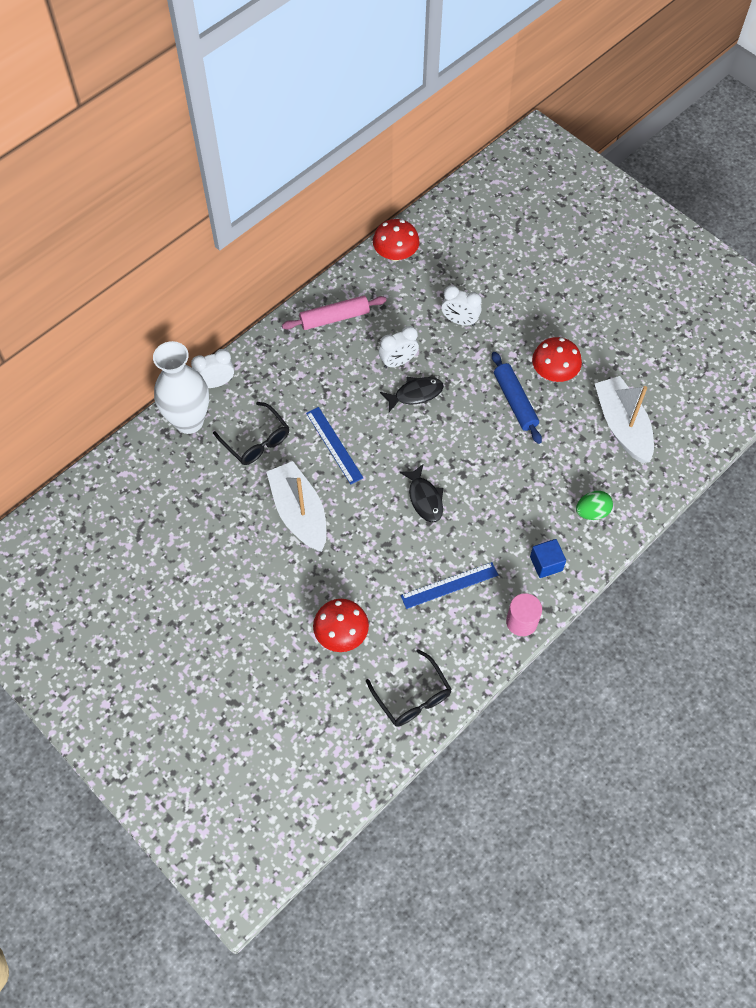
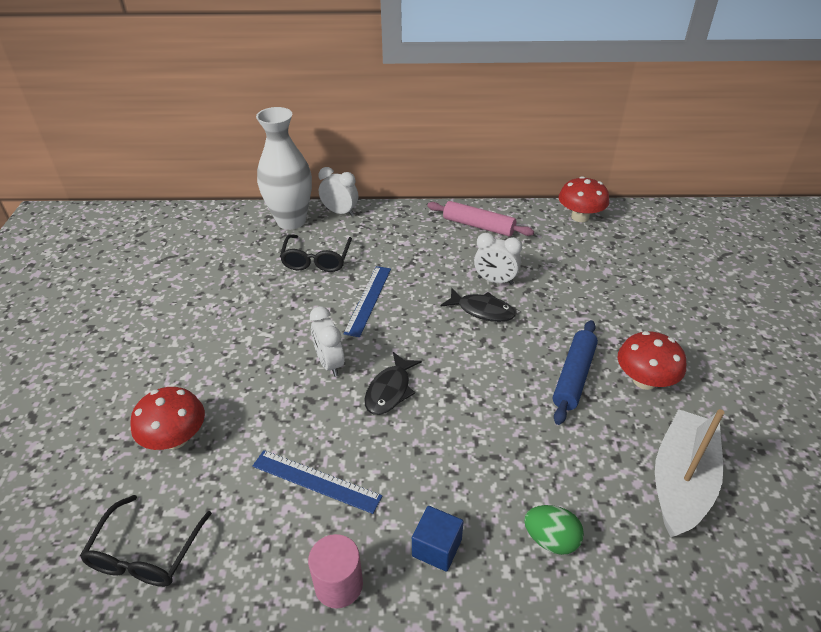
camera: 45 degrees right, 20 degrees down
(299, 513) = (278, 325): white boat -> none
(459, 321) = (587, 286): white clock -> white clock (330, 363)

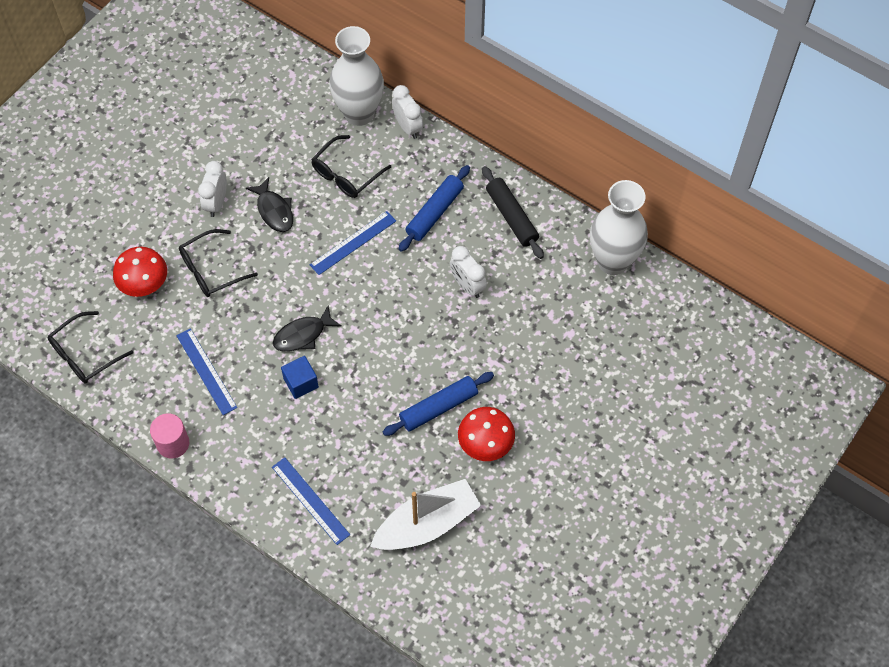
camera: 35 degrees right, 20 degrees up
(245, 387) = (211, 270): none -> black glasses
(330, 363) = (280, 285): white clock -> white clock (216, 203)
(417, 250) = (434, 213): none -> blue rolling pin
(437, 548) = (242, 460): blue cube -> blue cube (301, 383)
(478, 226) = (511, 217): pink rolling pin -> black rolling pin
(482, 310) = (429, 308): black fish -> black fish (274, 211)
(551, 539) = (310, 500): green egg -> blue ruler
(580, 217) = (612, 261): red mushroom -> white vase

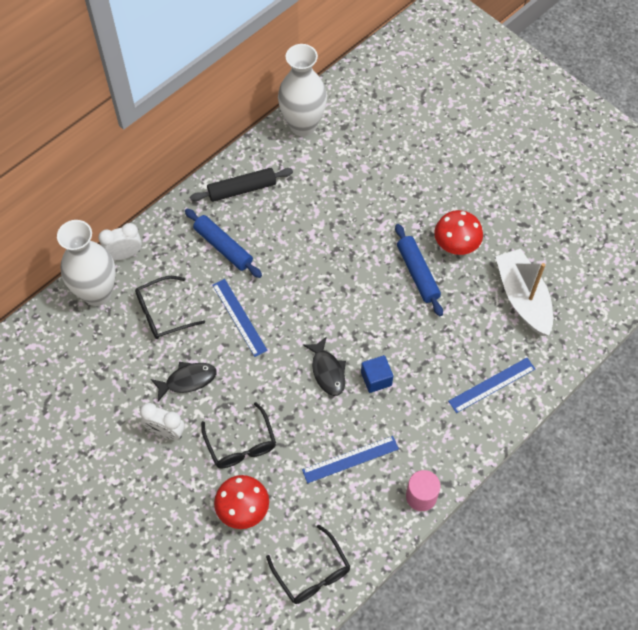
camera: 80 degrees left, 0 degrees up
(346, 174) = (163, 313): black glasses -> black glasses turned 105 degrees clockwise
(467, 285) = (303, 233): white clock -> none

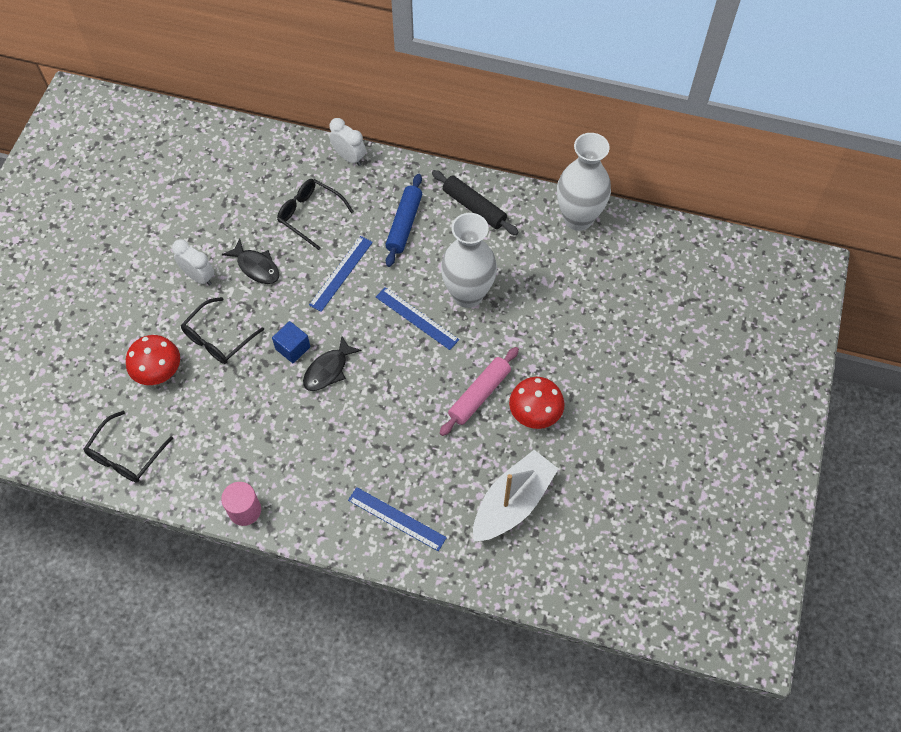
camera: 60 degrees right, 0 degrees up
(97, 293) = (300, 158): white vase -> white vase (468, 295)
(165, 432) = (199, 276): white clock -> white clock turned 135 degrees clockwise
(350, 459) = (250, 432): blue ruler -> blue ruler (417, 318)
(376, 379) = (344, 414): blue cube -> blue cube (293, 348)
(417, 273) = (479, 395): blue rolling pin -> pink rolling pin

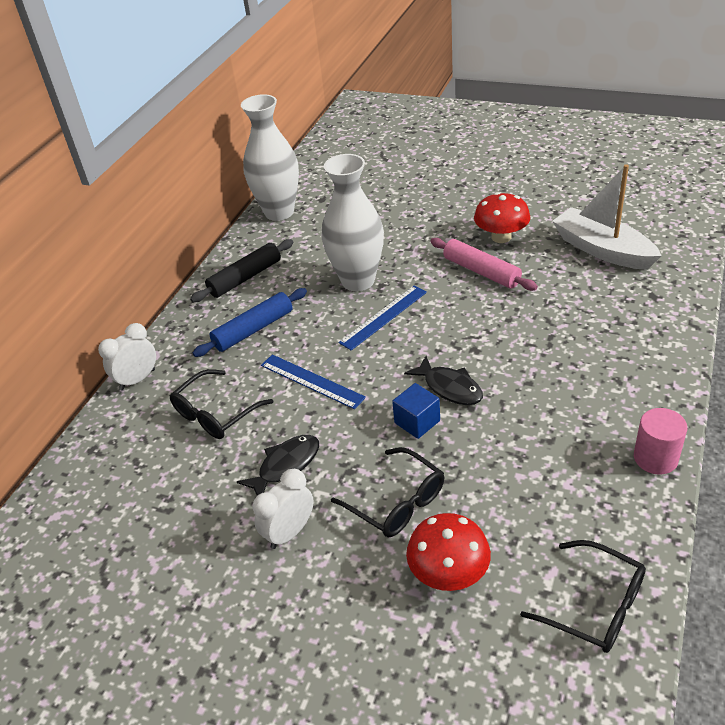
camera: 80 degrees left, 20 degrees down
(396, 519) = (637, 326): blue ruler -> none
(404, 224) = (253, 329): blue rolling pin -> blue rolling pin turned 60 degrees counterclockwise

